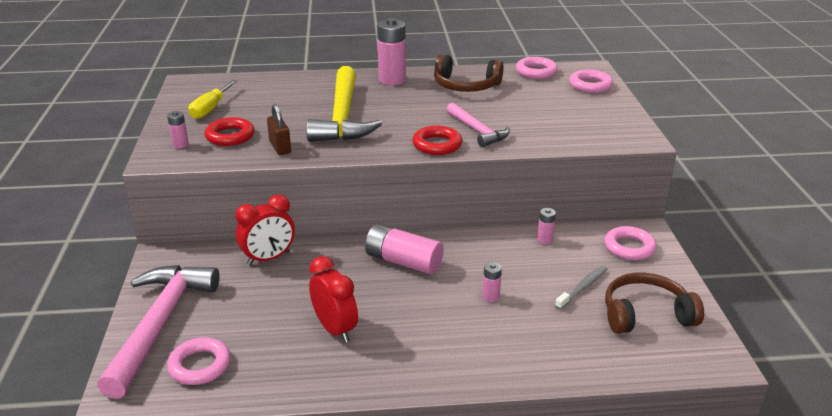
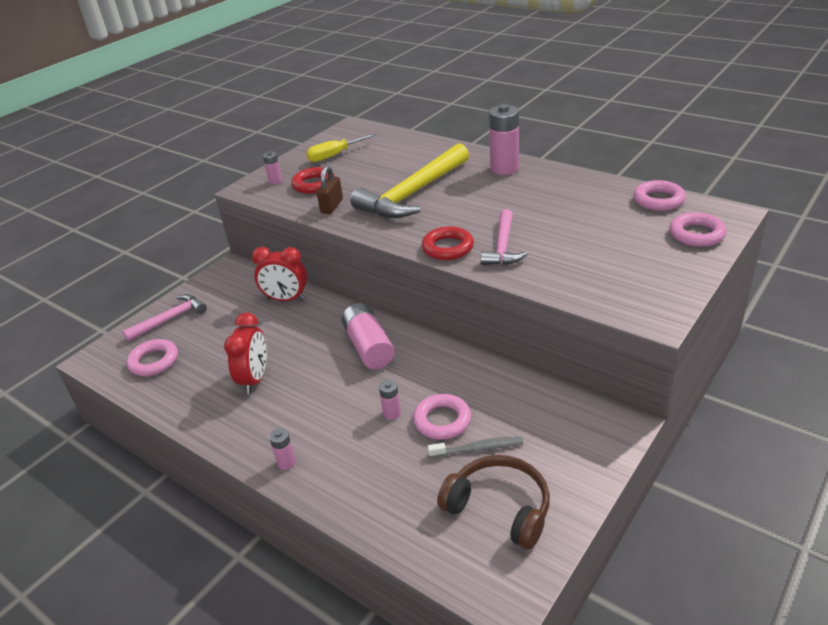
camera: 45 degrees right, 5 degrees up
(159, 324) = (170, 319): pink hammer -> pink hammer, size x0.56
(465, 86) = (562, 195): brown headphones -> none
(544, 240) = (508, 384): pink battery -> pink battery (286, 462)
(629, 247) = (580, 432): pink ring -> pink ring (442, 420)

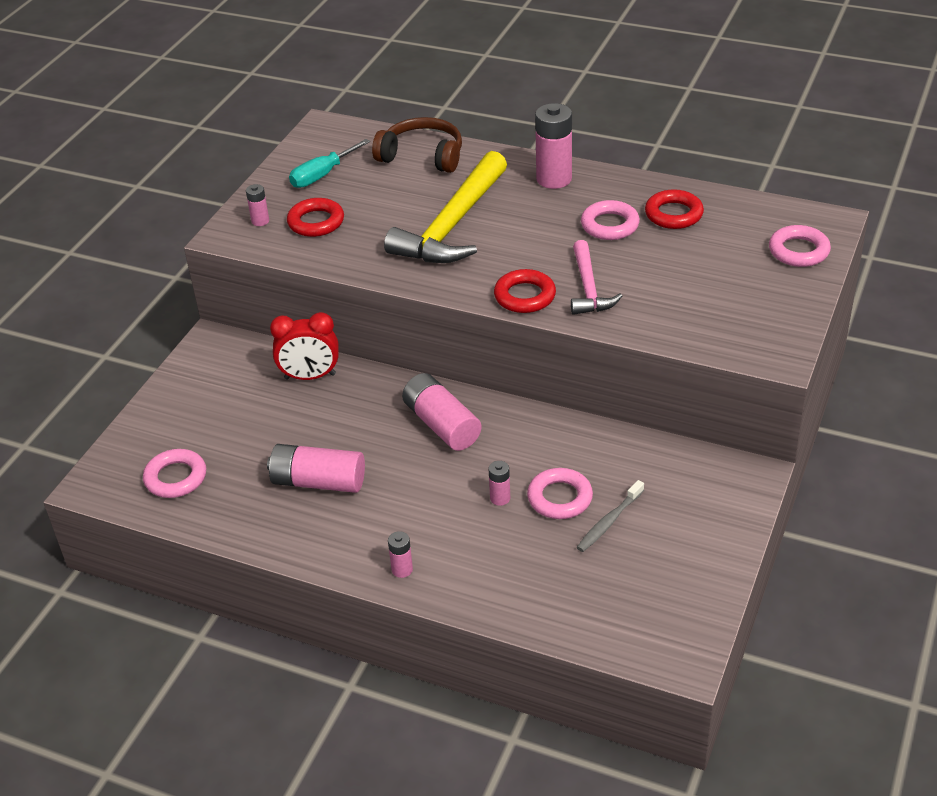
camera: 15 degrees left, 5 degrees up
(170, 319) = (167, 421): pink hammer -> none
(255, 379) = (318, 482): red clock -> pink battery
(332, 206) = (355, 252): brown padlock -> none
(334, 155) = (322, 175): yellow screwdriver -> turquoise screwdriver
(478, 448) = (609, 522): grey toothbrush -> grey toothbrush turned 150 degrees clockwise
(499, 508) = (651, 578): brown headphones -> brown headphones (422, 156)
(593, 199) = (673, 214): none -> red ring
(658, 200) = (748, 209): pink ring -> pink ring (610, 225)

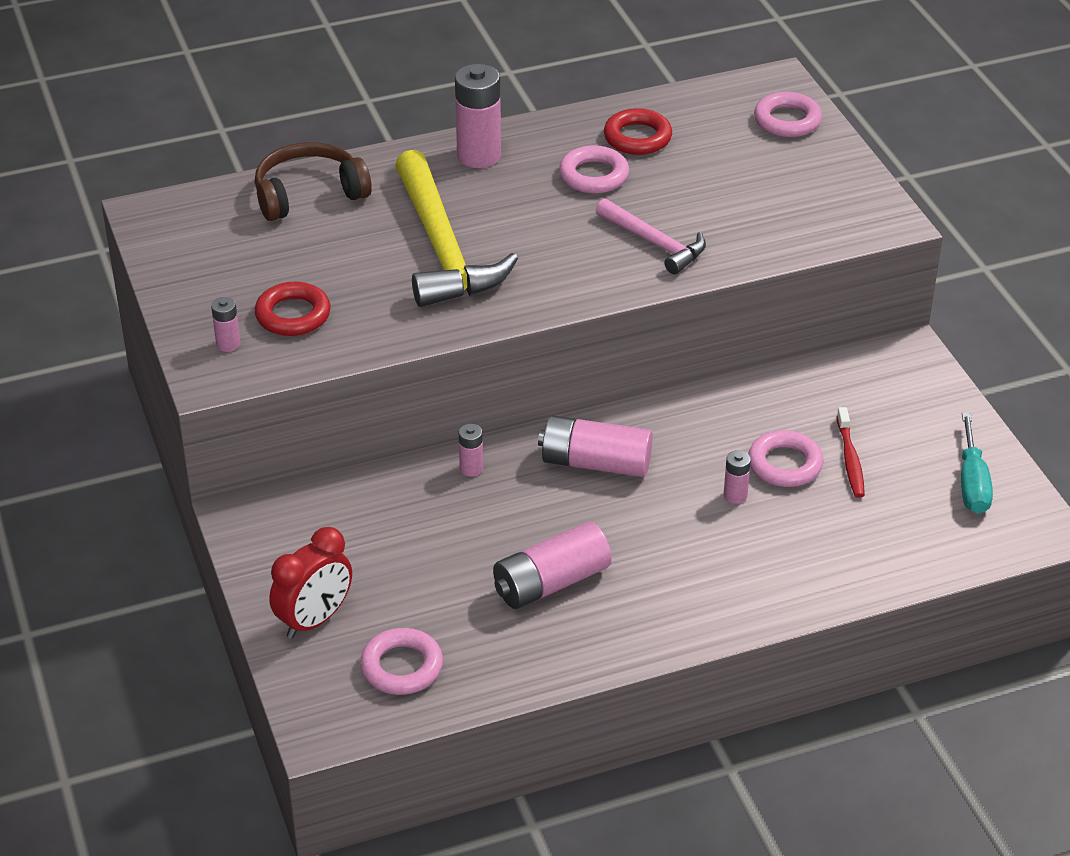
camera: 45 degrees left, 0 degrees up
(310, 376) = (402, 493): red clock -> red clock (314, 620)
(322, 175) = (226, 264): turquoise screwdriver -> turquoise screwdriver (972, 483)
(402, 569) = (734, 608): pink battery -> pink battery (471, 468)
(525, 296) = (608, 280): red ring -> none
(609, 522) = (850, 459): grey toothbrush -> red toothbrush

